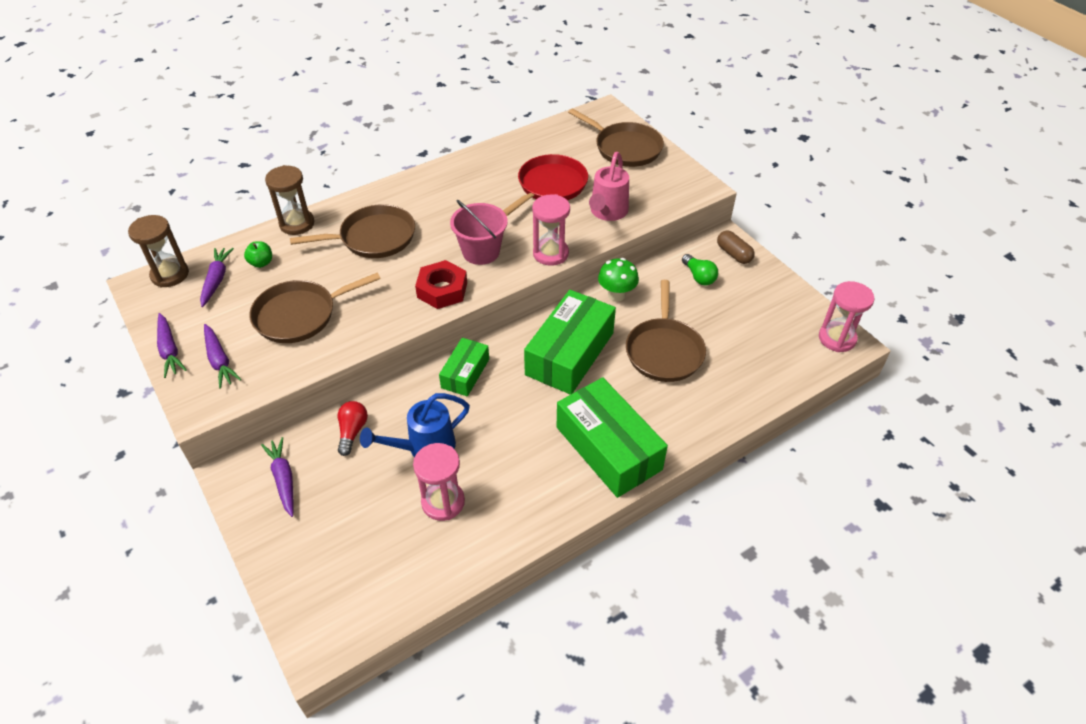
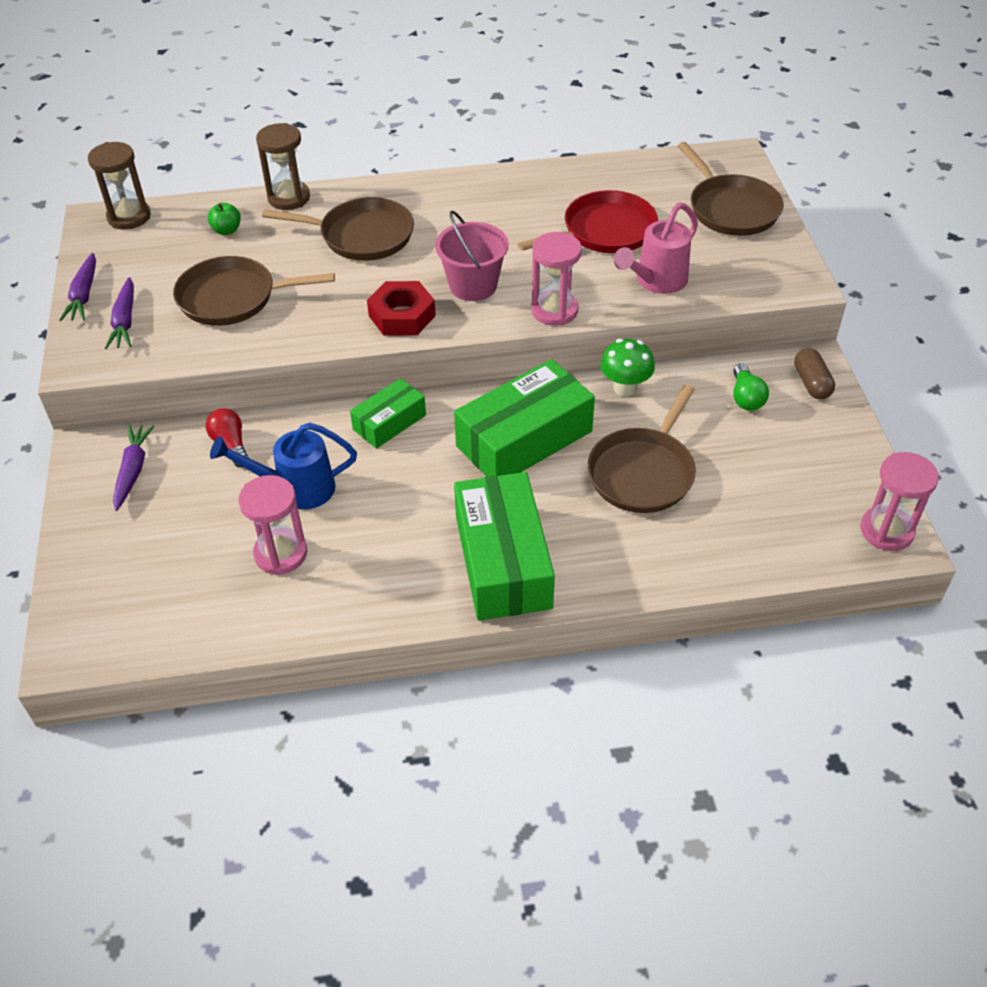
camera: 25 degrees right, 0 degrees up
(216, 280) = (171, 235): purple carrot -> none
(352, 431) = (231, 445): red light bulb -> red light bulb turned 60 degrees counterclockwise

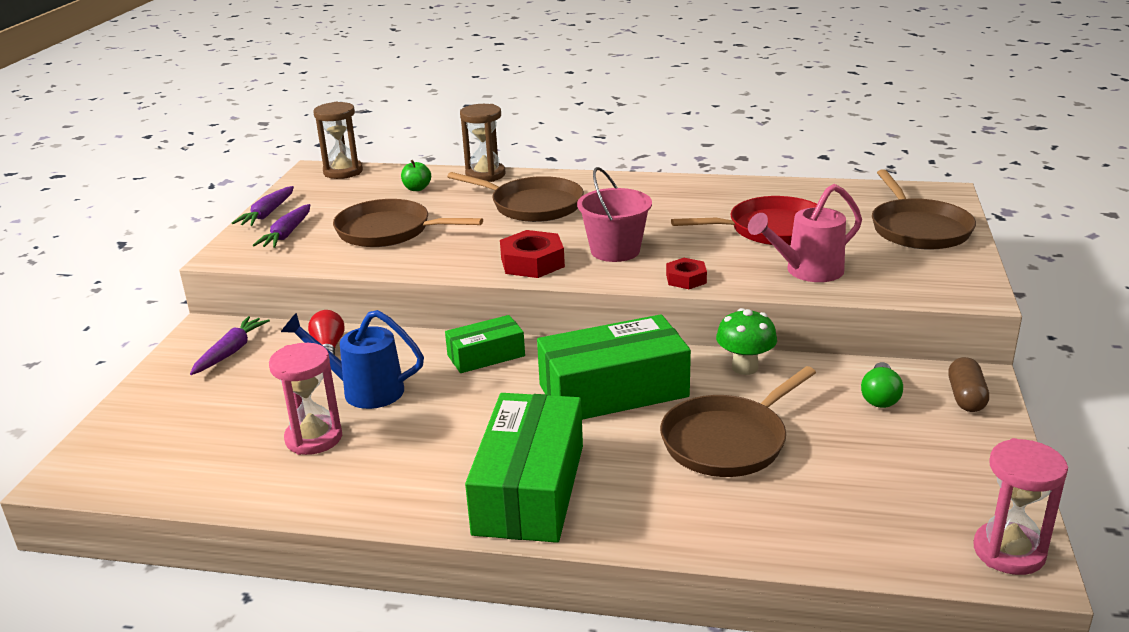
camera: 20 degrees right, 20 degrees down
(554, 310) = (686, 279): pink hourglass -> red nut

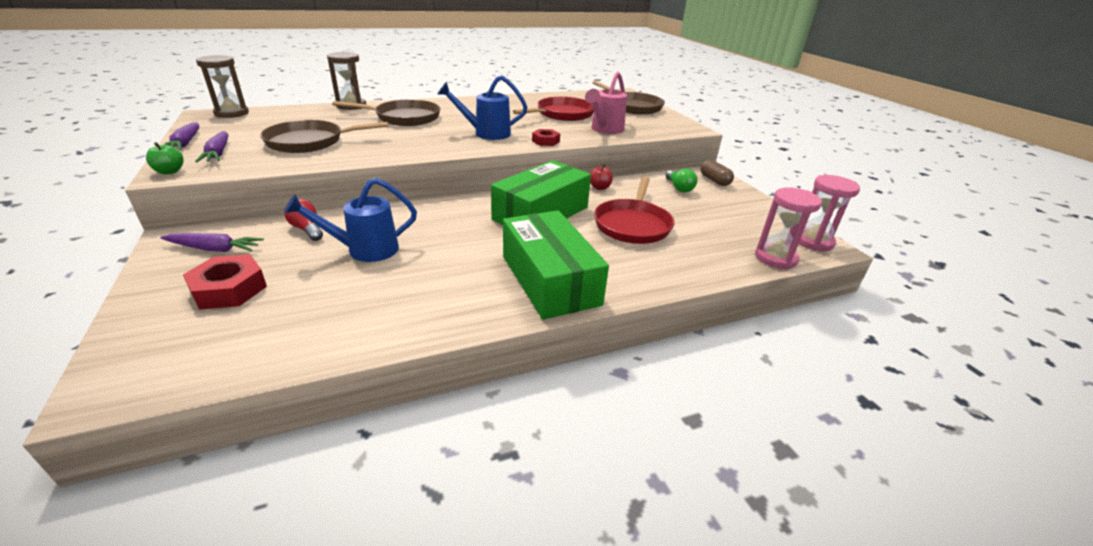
camera: 35 degrees left, 5 degrees up
(231, 352) = (215, 249): purple carrot -> purple carrot turned 105 degrees clockwise
(314, 438) = (353, 291): pink hourglass -> pink hourglass (775, 258)
(417, 188) = (306, 117): green apple -> green apple (170, 171)
(486, 356) = (437, 211): green box -> none
(532, 263) = (440, 146): red nut -> red nut (229, 289)
(615, 251) = (486, 133): pink bucket -> blue watering can
(727, 441) = (633, 224): brown pan -> red pan
(745, 367) = (599, 187): green mushroom -> red apple

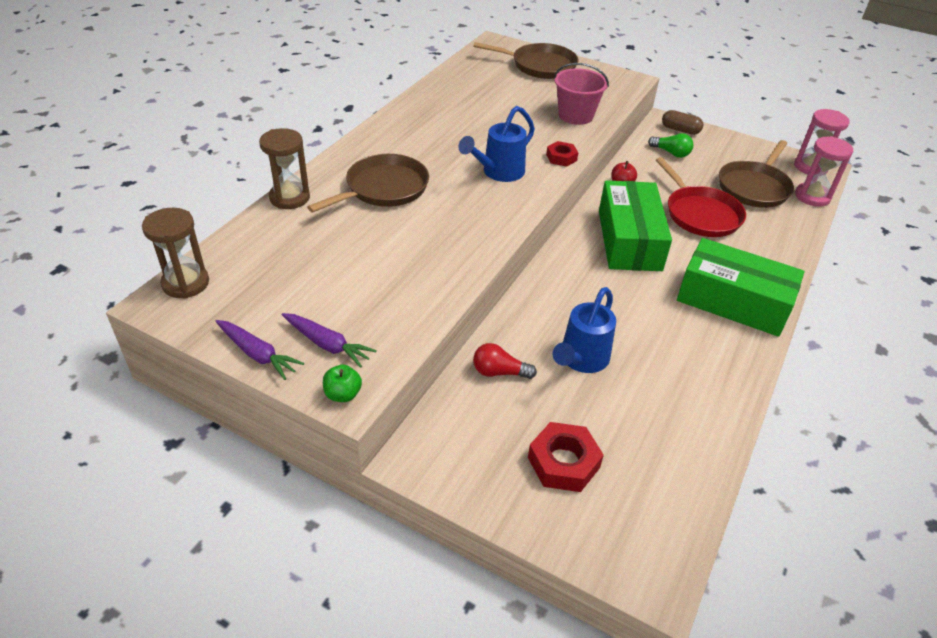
camera: 40 degrees left, 10 degrees up
(215, 249) = (471, 442): purple carrot -> none
(309, 142) = (374, 276): brown pan -> brown pan (754, 187)
(563, 114) = (506, 108): red pan -> none
(605, 130) = (576, 115): pink watering can -> pink bucket

